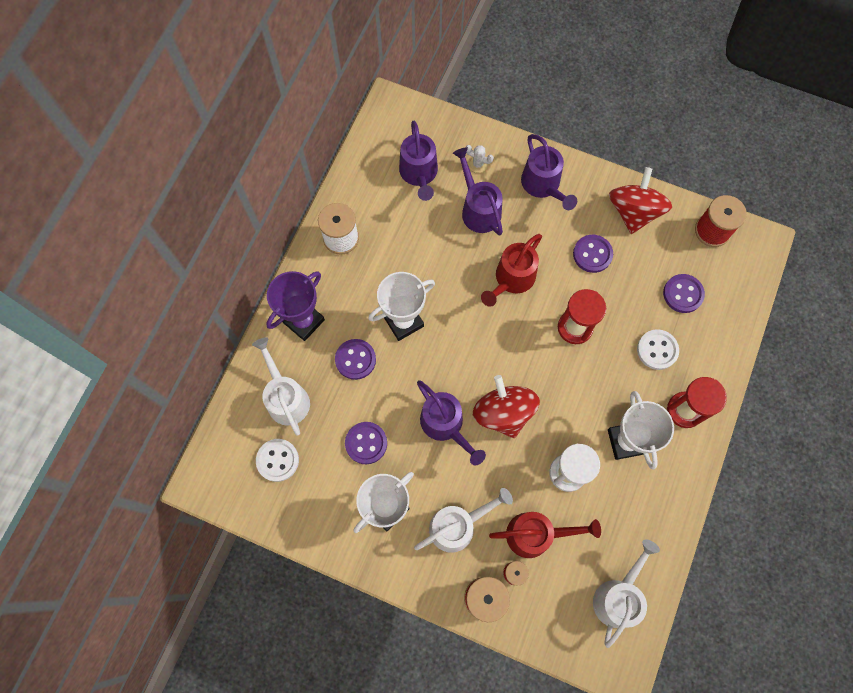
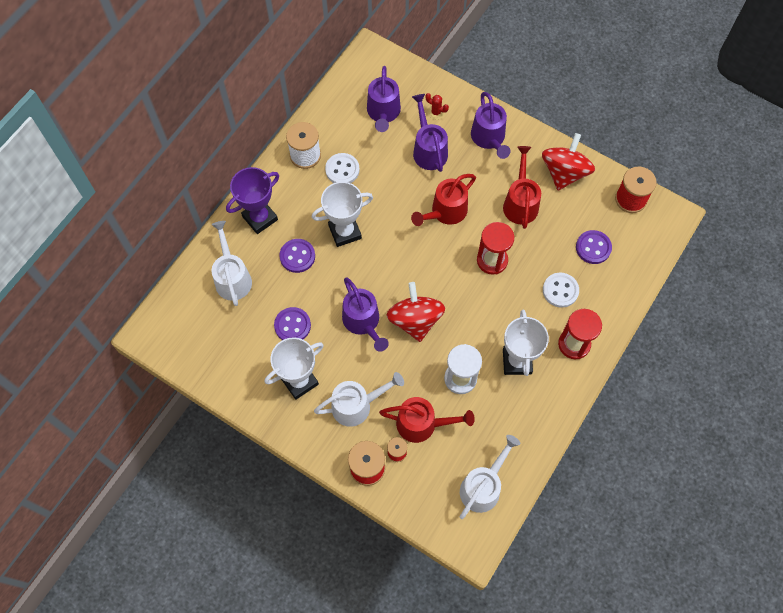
camera: 10 degrees right, 5 degrees down
(277, 460) = (215, 327): white button -> white button (342, 170)
(478, 164) = (436, 112): white cactus -> red cactus
(592, 254) = (520, 202): purple button -> red watering can

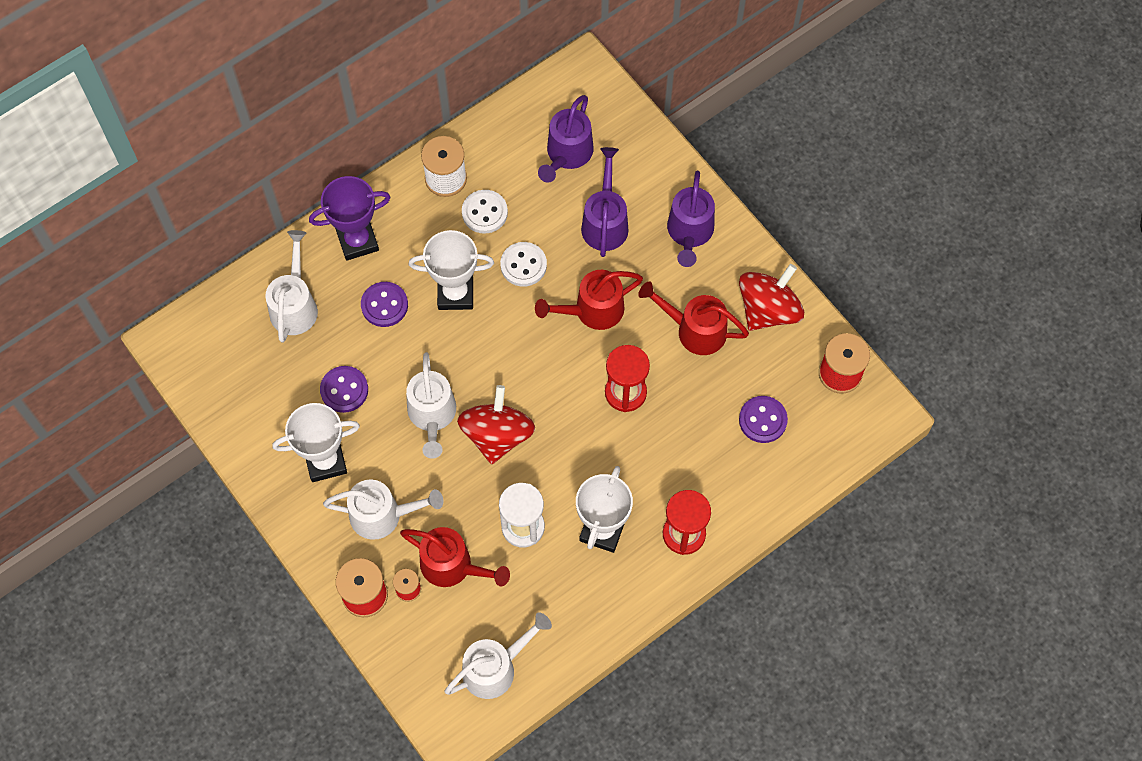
camera: 20 degrees right, 0 degrees up
(363, 322) = (432, 416): purple watering can -> white watering can
(436, 112) = (635, 175): red cactus -> none
(520, 202) = (694, 330): red watering can -> red watering can turned 90 degrees counterclockwise
(560, 290) = (696, 460): white button -> white button (523, 265)

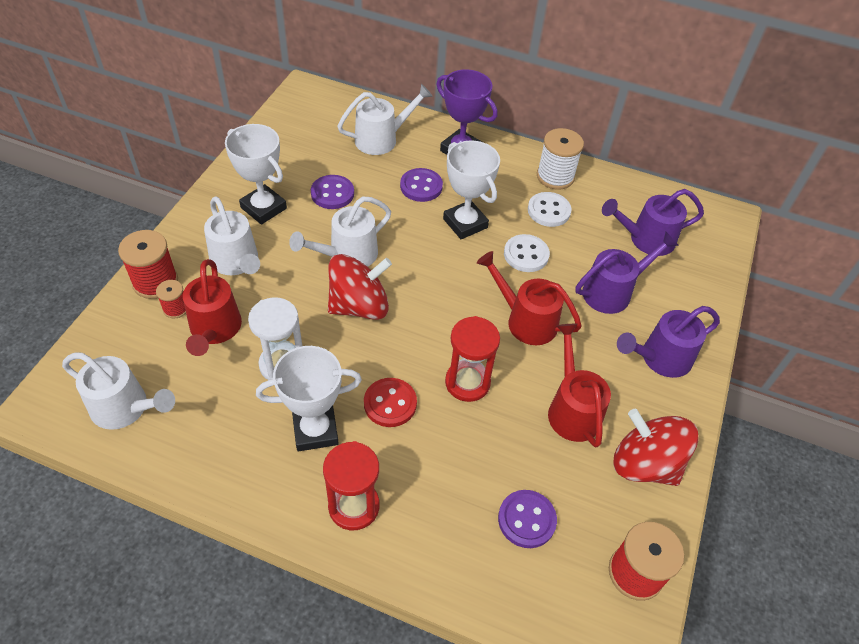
camera: 55 degrees right, 15 degrees down
(610, 462) = (390, 403): none -> red button
(768, 310) = (645, 464): red spinning top -> red spinning top turned 150 degrees counterclockwise

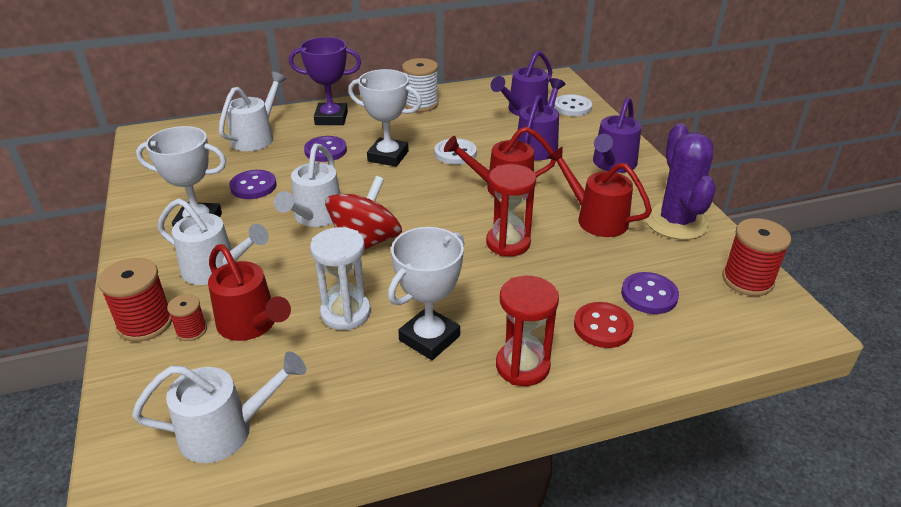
camera: 35 degrees left, 15 degrees down
(390, 403) = (467, 287): red button -> red button (602, 327)
(548, 211) = (440, 123): white button -> white button (572, 107)
(645, 464) = (676, 221): red spinning top -> purple cactus

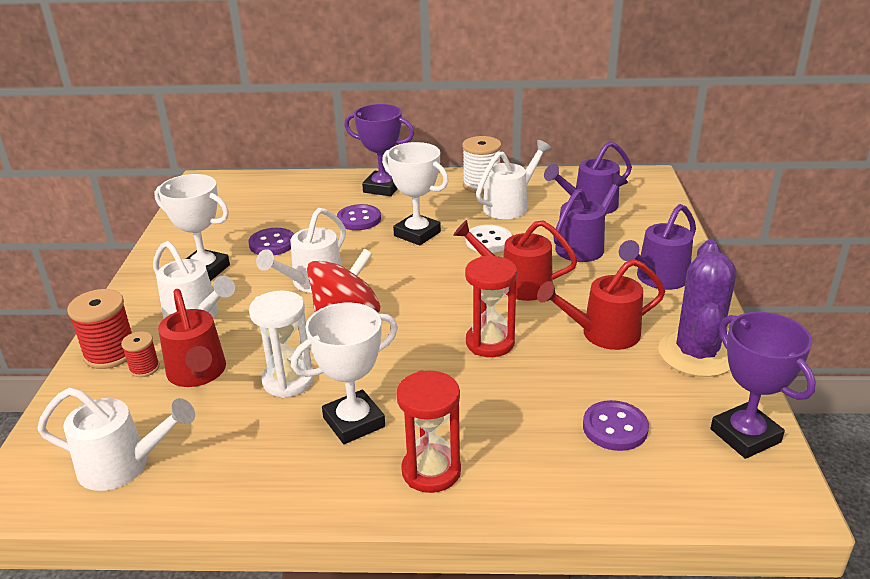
camera: 20 degrees right, 5 degrees down
(256, 137) = (301, 197): white watering can -> white watering can (510, 205)
(572, 107) = (648, 209): white button -> none
(595, 218) = (602, 334): red watering can -> red watering can turned 75 degrees counterclockwise
(602, 327) = (541, 450): red button -> none
(747, 280) = (745, 435): red spool -> purple trophy

